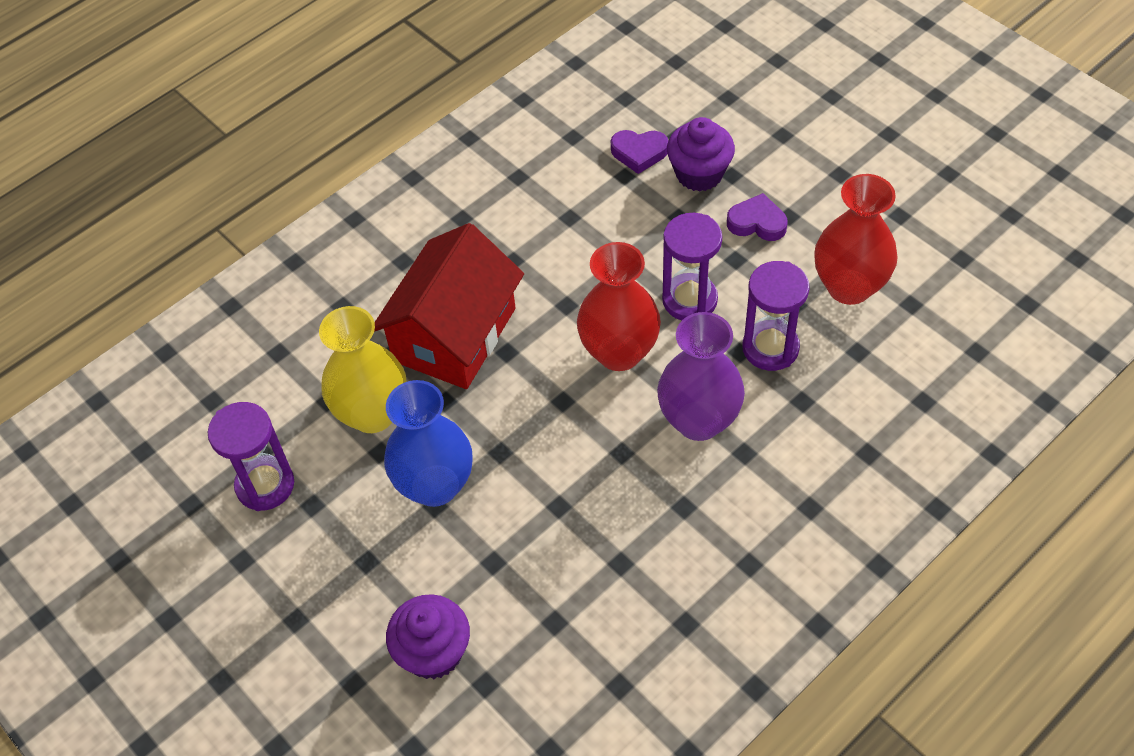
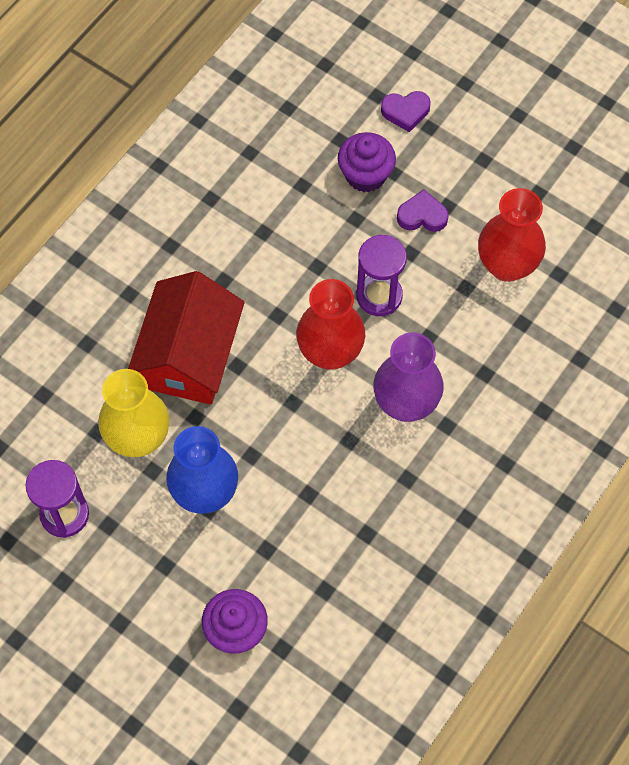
camera: 15 degrees left, 10 degrees up
(639, 153) = (310, 161): purple heart -> purple heart (405, 112)
(770, 348) = (452, 330): purple hourglass -> none

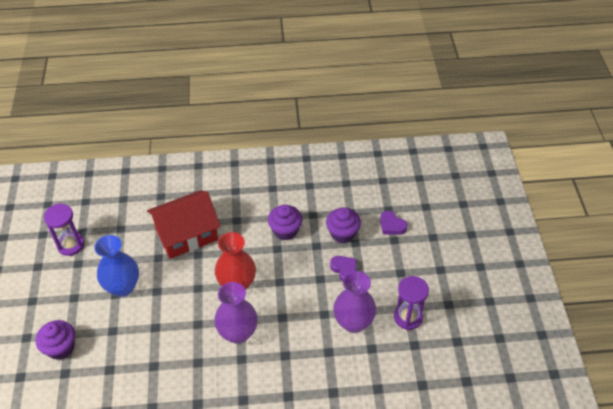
camera: 50 degrees right, 15 degrees down
(138, 438) = (130, 244): yellow vase -> none
(298, 235) = (285, 231): none -> purple cupcake
(379, 296) = (285, 282): purple hourglass -> purple hourglass (408, 317)
(507, 265) = (353, 322): red vase -> purple vase

